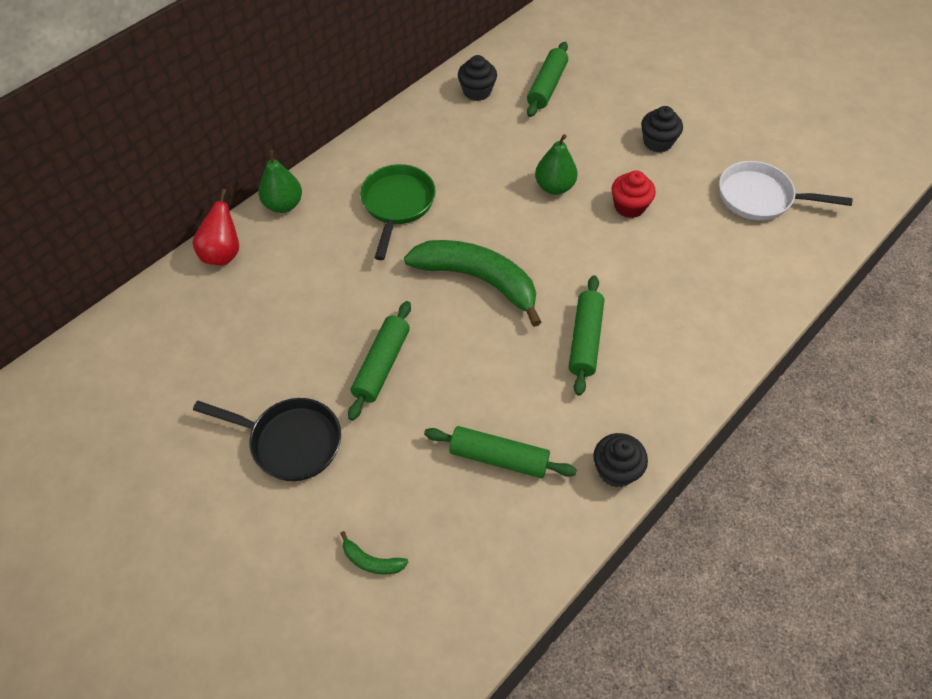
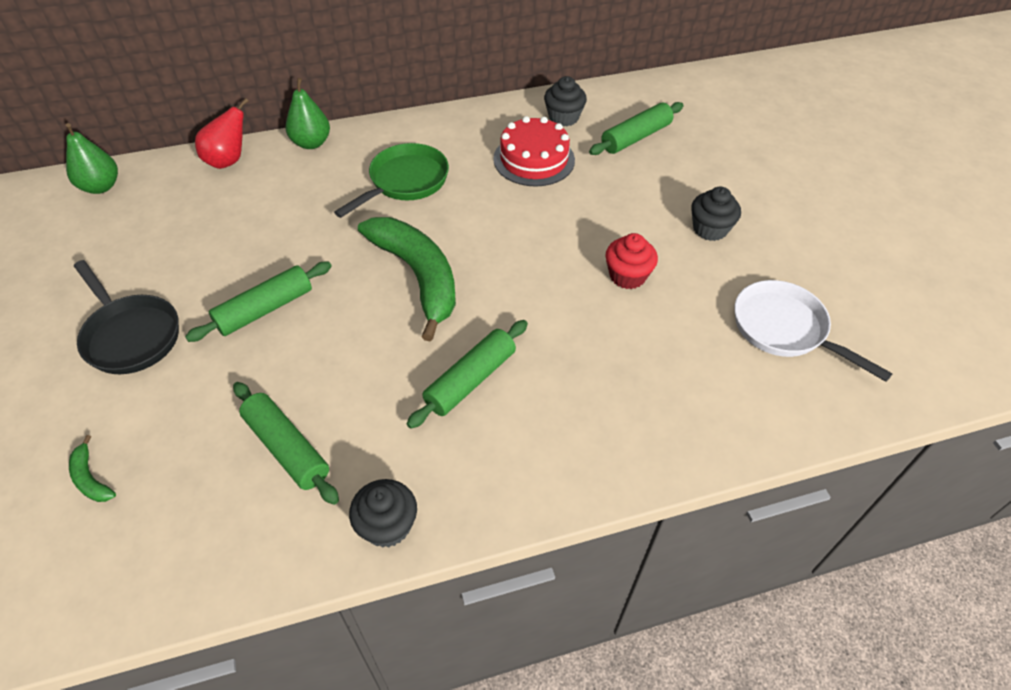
camera: 30 degrees right, 5 degrees down
(484, 139) = (534, 159): none -> red cake
(554, 187) = (565, 226): green pear -> green pear (101, 187)

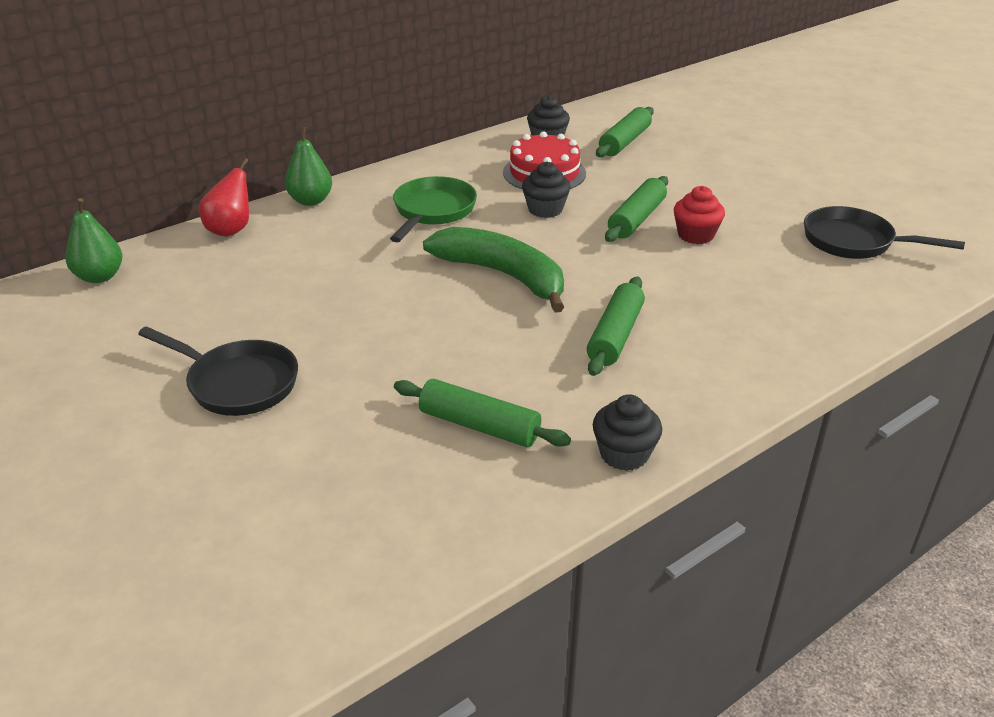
camera: 20 degrees left, 15 degrees down
(91, 478) = (289, 501): green banana -> none
(264, 309) = (368, 331): green rolling pin -> green rolling pin (636, 219)
(710, 229) = (740, 190): black cupcake -> black cupcake (545, 209)
(784, 329) = (854, 242): white pan -> black pan

